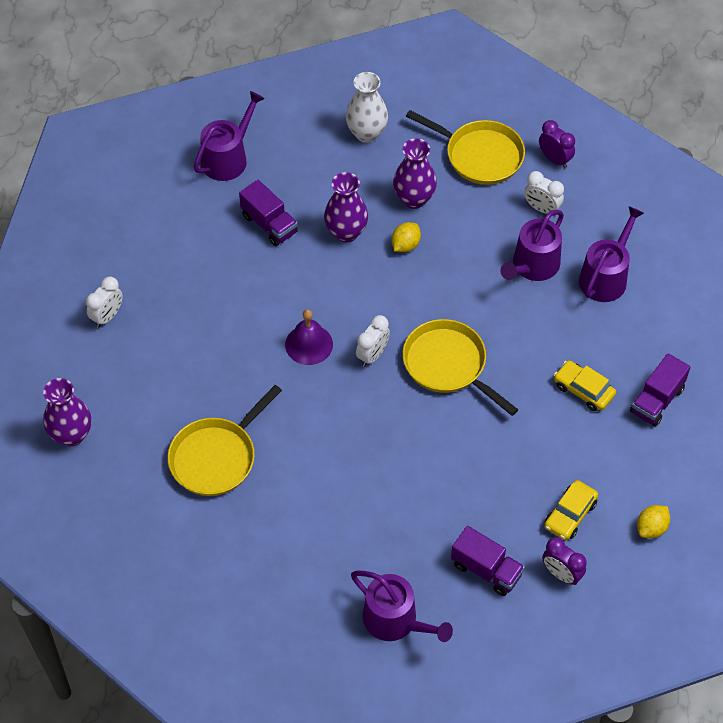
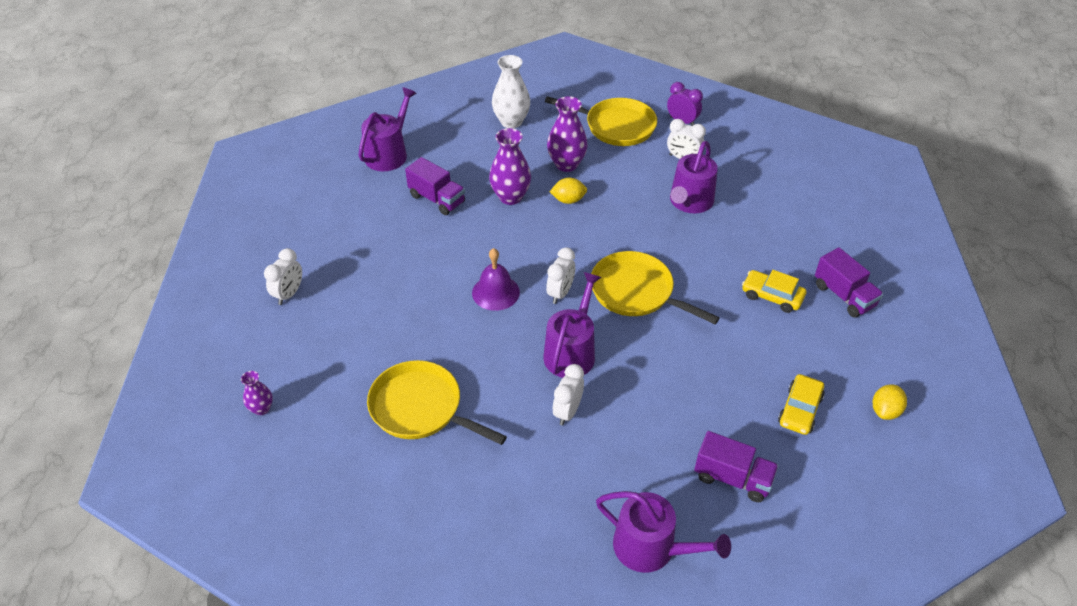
camera: 10 degrees left, 10 degrees down
(71, 435) = (261, 408): purple vase -> purple vase, size x0.55
(216, 457) = (421, 408): yellow pan -> yellow pan turned 90 degrees clockwise
(351, 482) = (567, 411): none -> white clock
(405, 245) = (568, 200): yellow lemon -> yellow lemon turned 60 degrees clockwise
(561, 574) = (812, 470): purple clock -> none
(606, 277) = (758, 202): purple watering can -> purple watering can (571, 351)
(657, 400) = (844, 295): purple truck -> purple truck turned 60 degrees counterclockwise

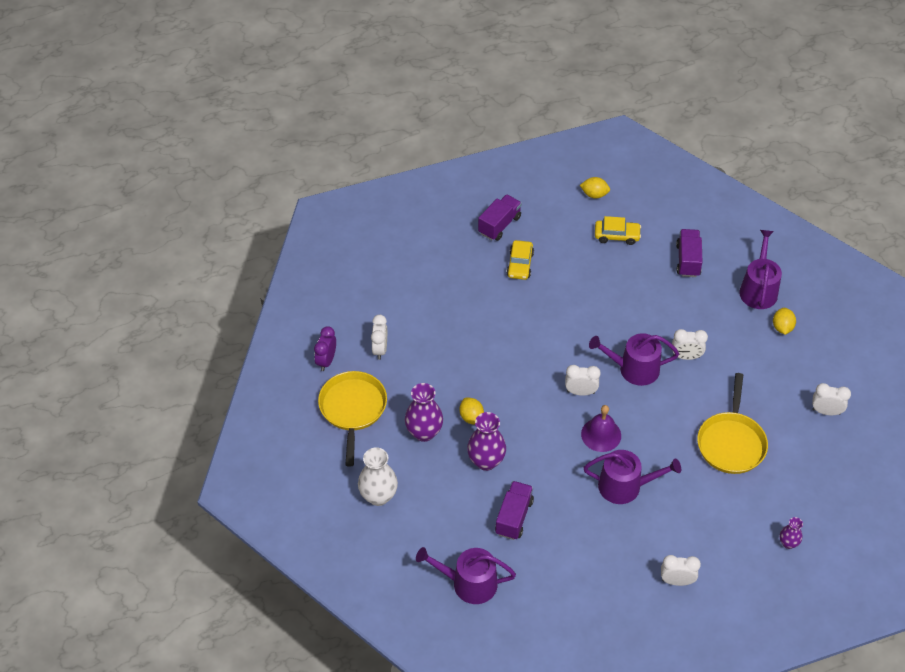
camera: 110 degrees left, 5 degrees up
(408, 537) = (826, 411): none -> white clock
(570, 548) = (782, 327): none -> yellow lemon
(636, 292) = (555, 345): yellow pan -> none
(689, 202) = (437, 333): purple watering can -> purple watering can (625, 486)

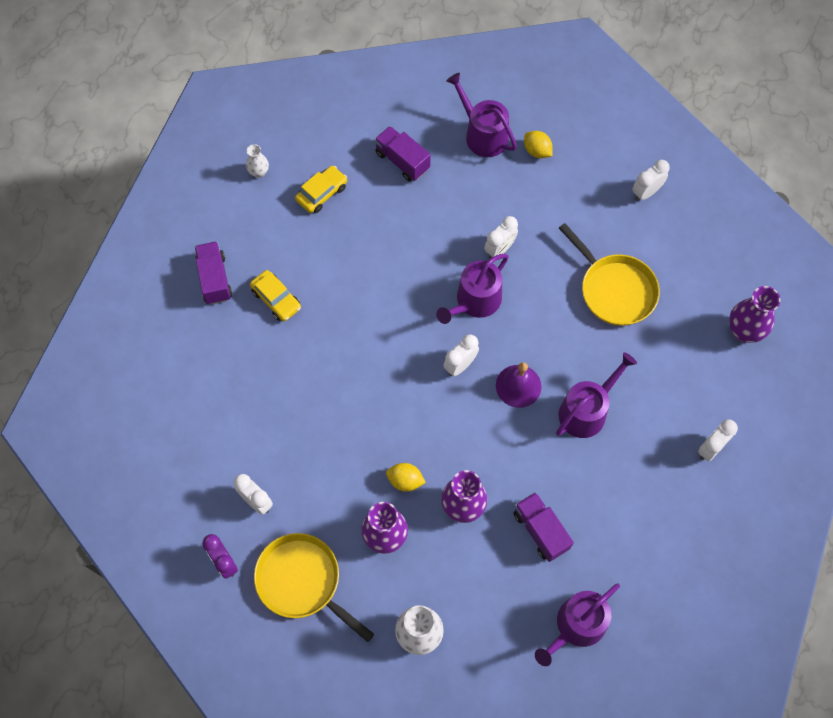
camera: 50 degrees left, 15 degrees up
(594, 194) = (259, 172): yellow lemon -> white vase
(788, 543) = (744, 331): purple vase -> purple vase, size x1.81

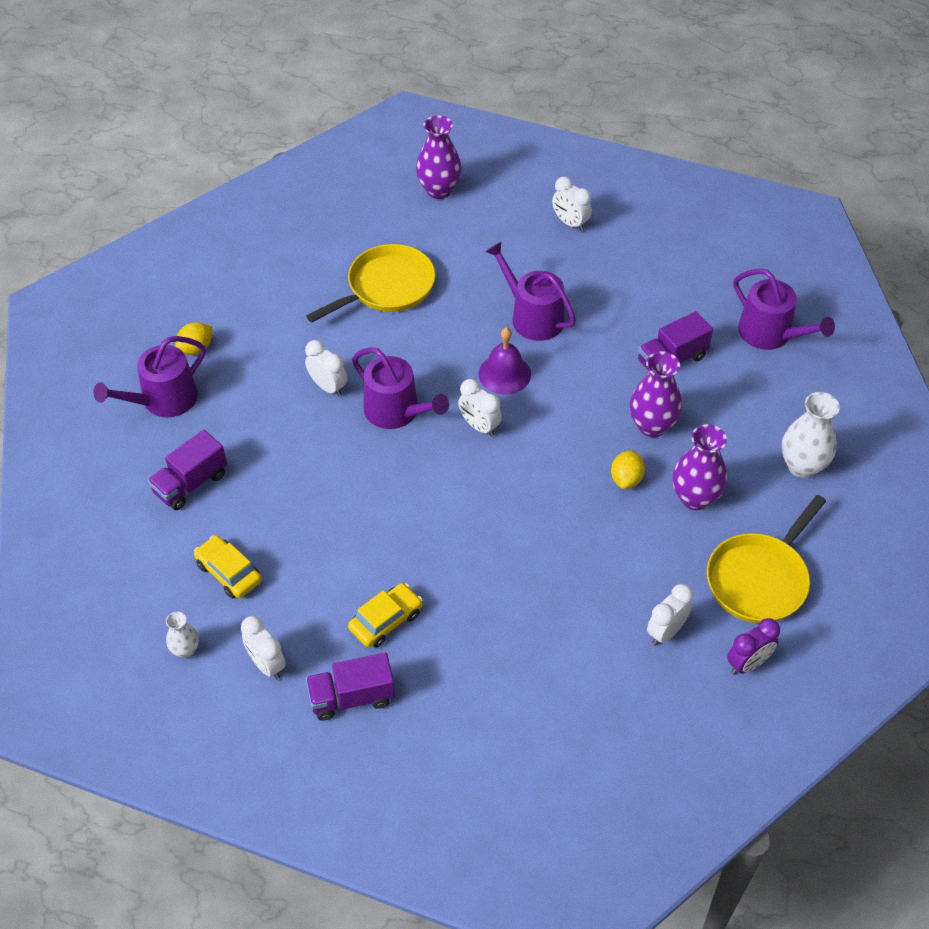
camera: 90 degrees left, 15 degrees down
(646, 192) = (265, 255): white clock -> white clock (267, 664)

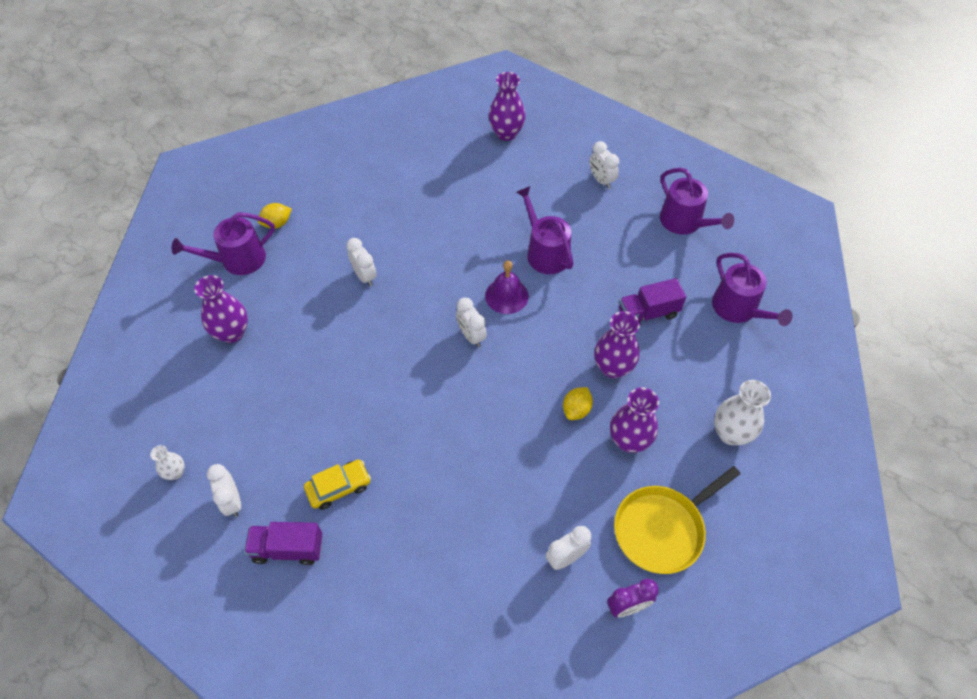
camera: 15 degrees right, 5 degrees up
(191, 483) = (232, 333): purple truck -> purple vase
(229, 572) = (232, 414): yellow car -> none
(386, 287) = (438, 204): yellow pan -> none
(397, 412) = (410, 309): purple watering can -> purple watering can (684, 222)

